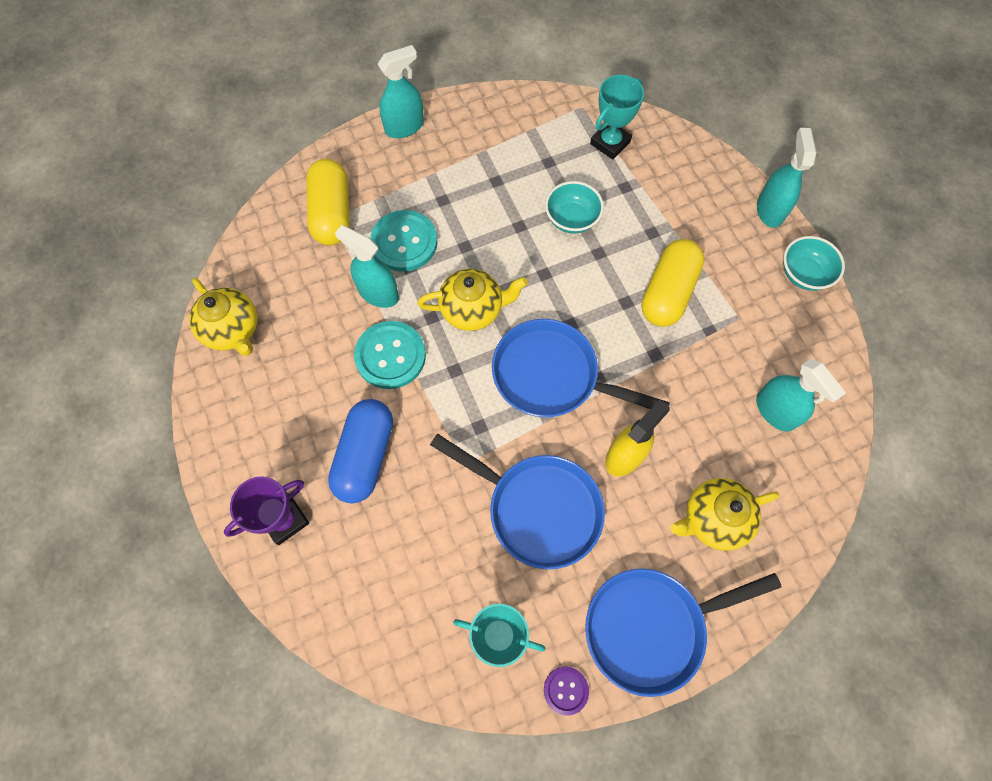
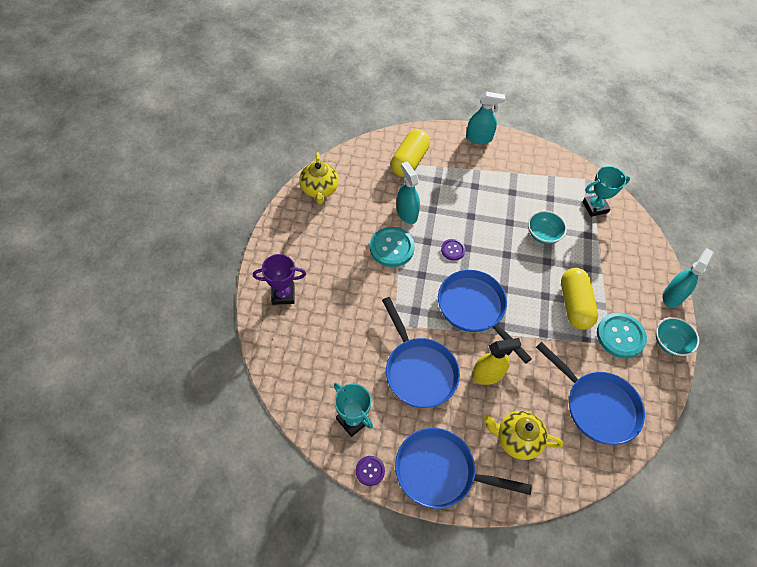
camera: 30 degrees right, 10 degrees down
(365, 456) = (344, 289): blue capsule -> none
(404, 242) = (438, 196): turquoise button -> turquoise button (620, 336)
(472, 309) = (453, 250): yellow teapot -> purple button
(668, 292) = (574, 305): yellow capsule -> yellow capsule turned 60 degrees counterclockwise
(775, 411) = (597, 406): turquoise spray bottle -> blue pan

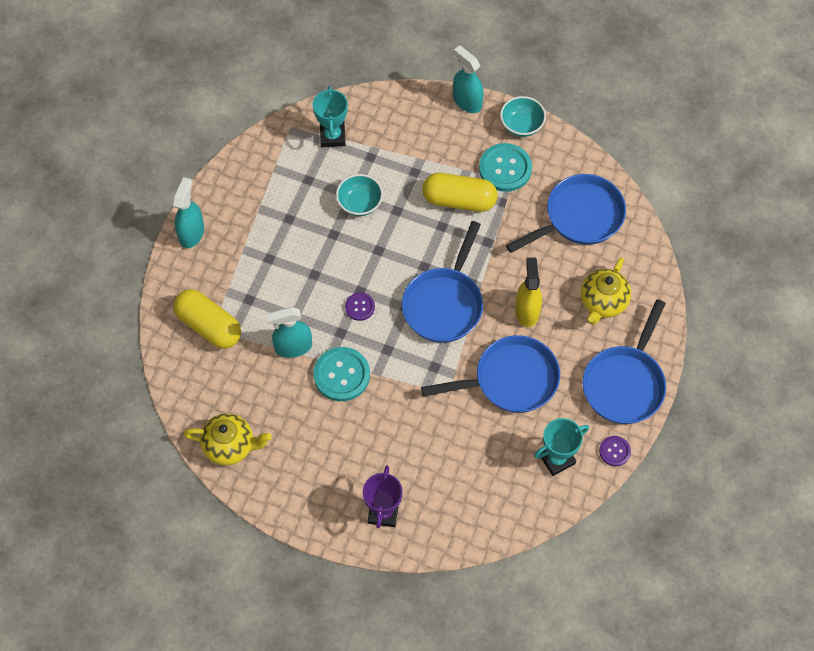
camera: 75 degrees left, 5 degrees up
(474, 309) = (444, 304): blue pan -> blue pan turned 45 degrees counterclockwise

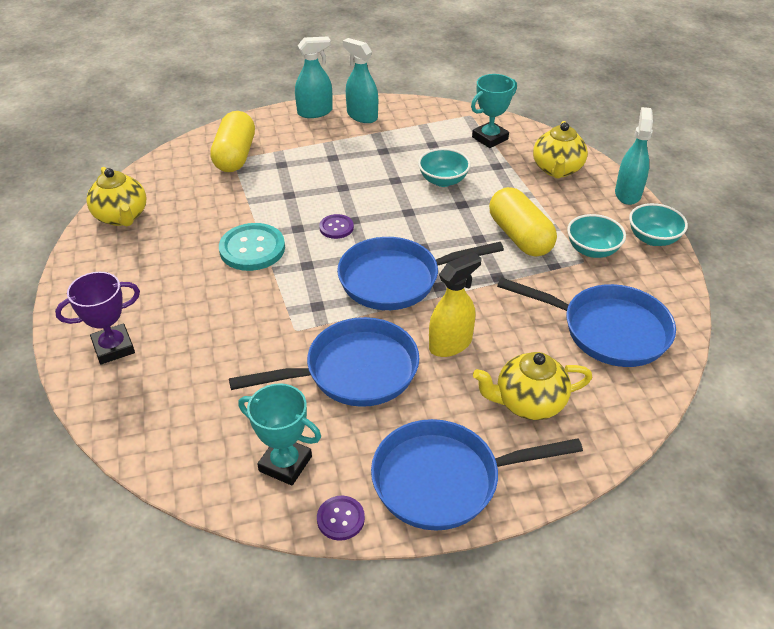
camera: 55 degrees right, 20 degrees down
(293, 347) = (256, 208): turquoise spray bottle -> turquoise spray bottle (362, 116)
(406, 122) = (557, 169): none -> yellow teapot
(505, 168) = (592, 250): turquoise button -> turquoise bowl
(510, 380) = (354, 371): blue pan -> blue pan turned 60 degrees counterclockwise

